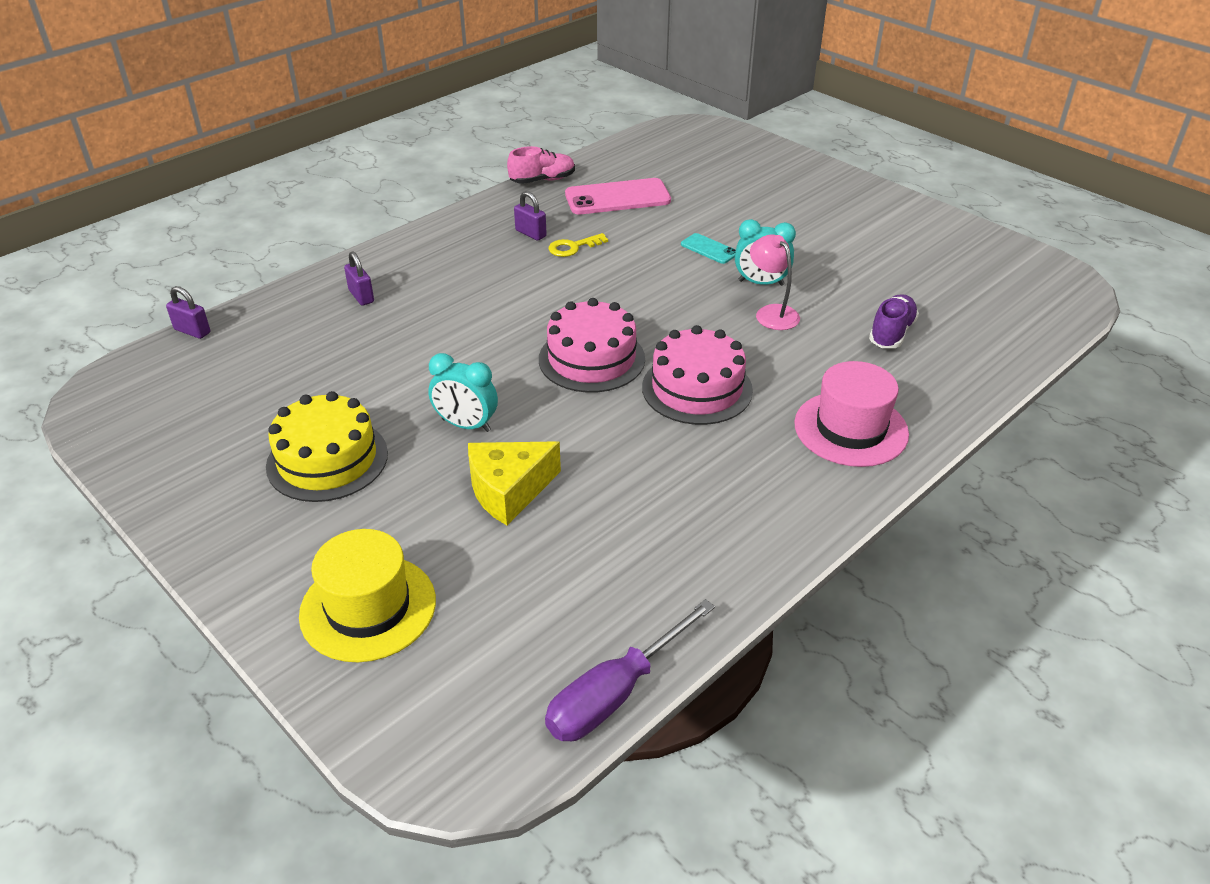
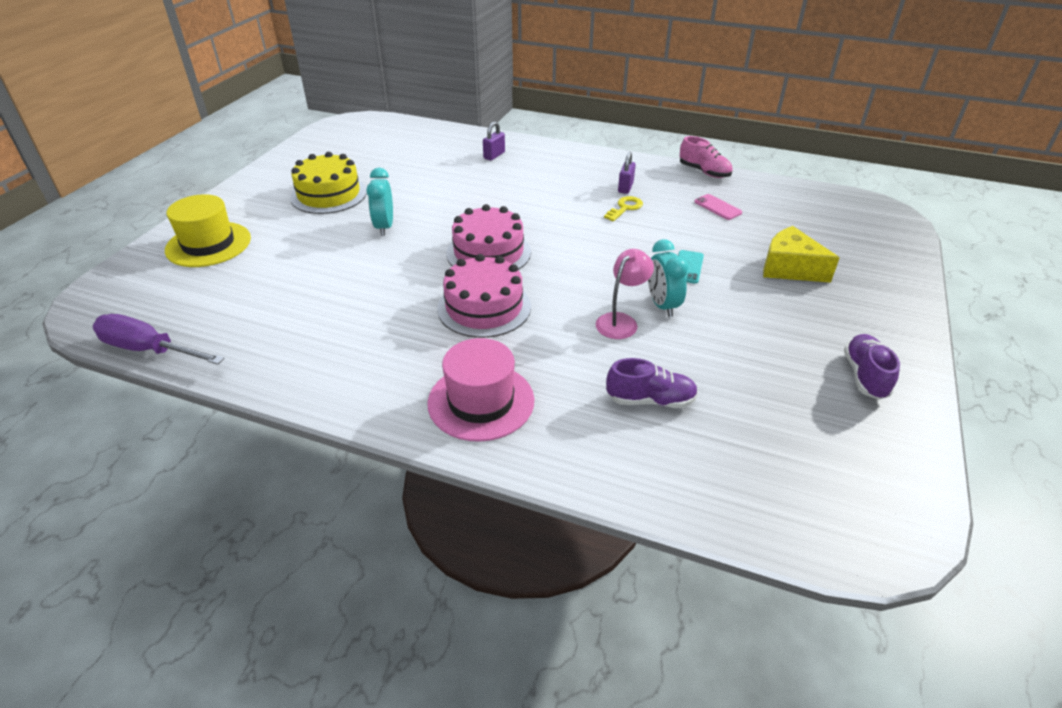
camera: 65 degrees right, 0 degrees up
(192, 331) = (421, 123): purple padlock -> none
(509, 490) = (327, 260): yellow cheese -> yellow cheese (790, 268)
(573, 247) = (625, 208): yellow key -> yellow key turned 90 degrees clockwise
(617, 197) = (717, 207): pink phone -> pink phone, size x0.52
(907, 226) = (865, 376): none -> purple shoe

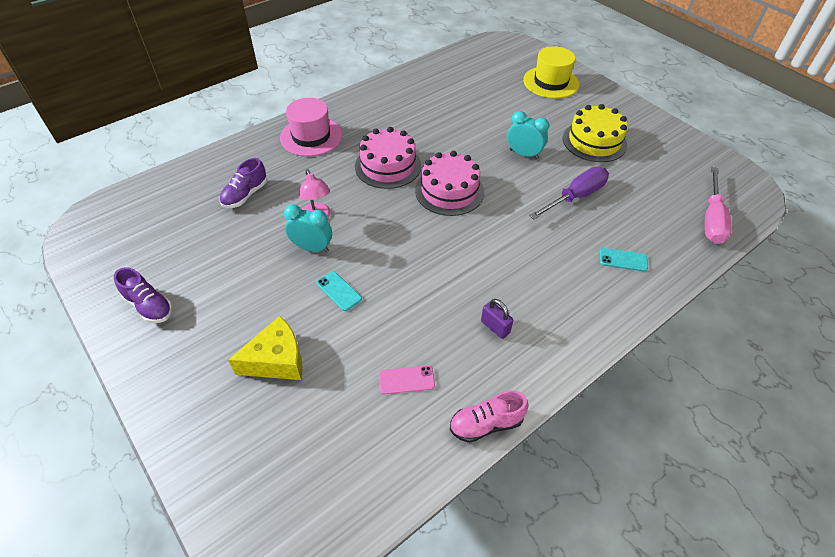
camera: 120 degrees right, 10 degrees up
(149, 350) = (452, 53): purple screwdriver -> purple screwdriver (575, 196)
(407, 131) = (712, 219): none -> pink screwdriver
(494, 155) = (623, 260): purple padlock -> turquoise phone
(625, 208) = (456, 304): yellow key -> none

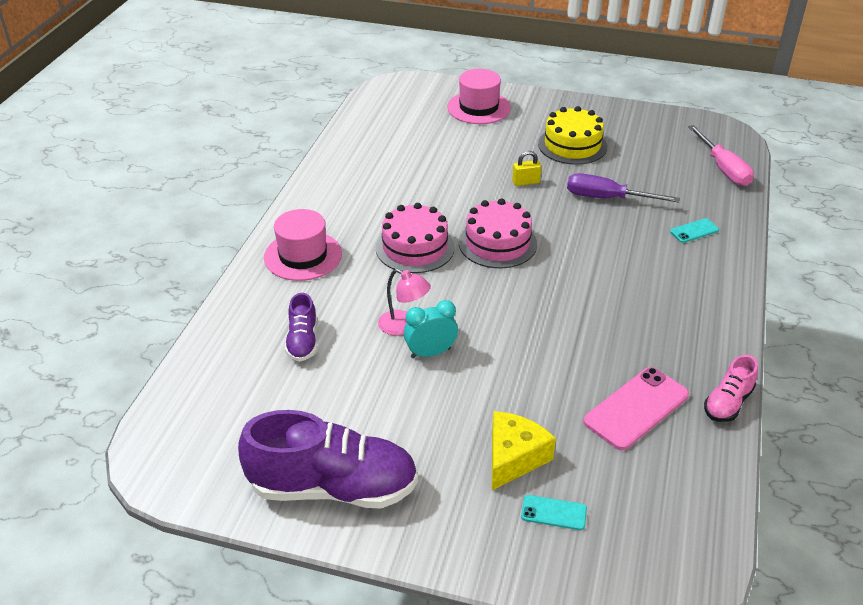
camera: 35 degrees left, 10 degrees down
(149, 306) = (333, 487): purple shoe -> purple shoe, size x2.03
(339, 291) = (499, 374): turquoise phone -> turquoise phone (553, 513)
(406, 380) = (636, 408): pink phone -> pink phone, size x1.94
(495, 327) = (657, 331): purple padlock -> none
(523, 154) = (526, 182): turquoise clock -> yellow padlock
(551, 82) = (478, 108): yellow hat -> pink hat
(575, 196) = (607, 198): purple screwdriver -> purple screwdriver turned 90 degrees counterclockwise

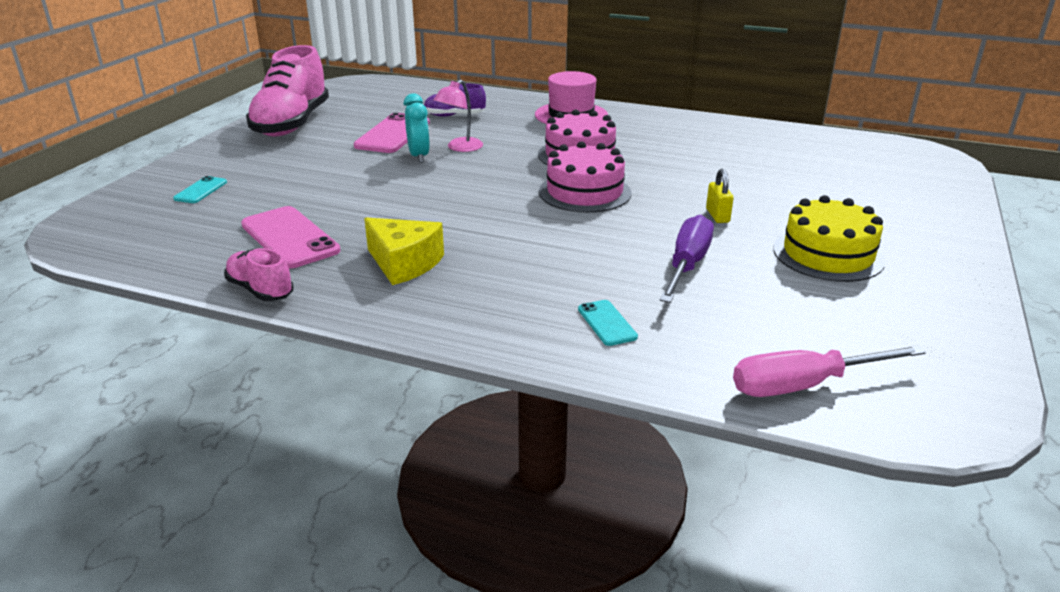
camera: 95 degrees right, 10 degrees down
(333, 487) = (292, 124): purple shoe -> pink shoe
(366, 383) = (393, 134): none -> pink phone
(478, 108) = (904, 199): pink hat -> none
(514, 458) = (271, 180): yellow cheese -> yellow cheese (404, 263)

